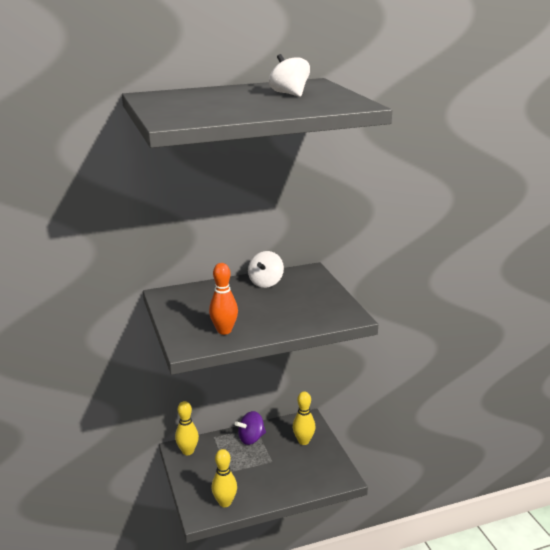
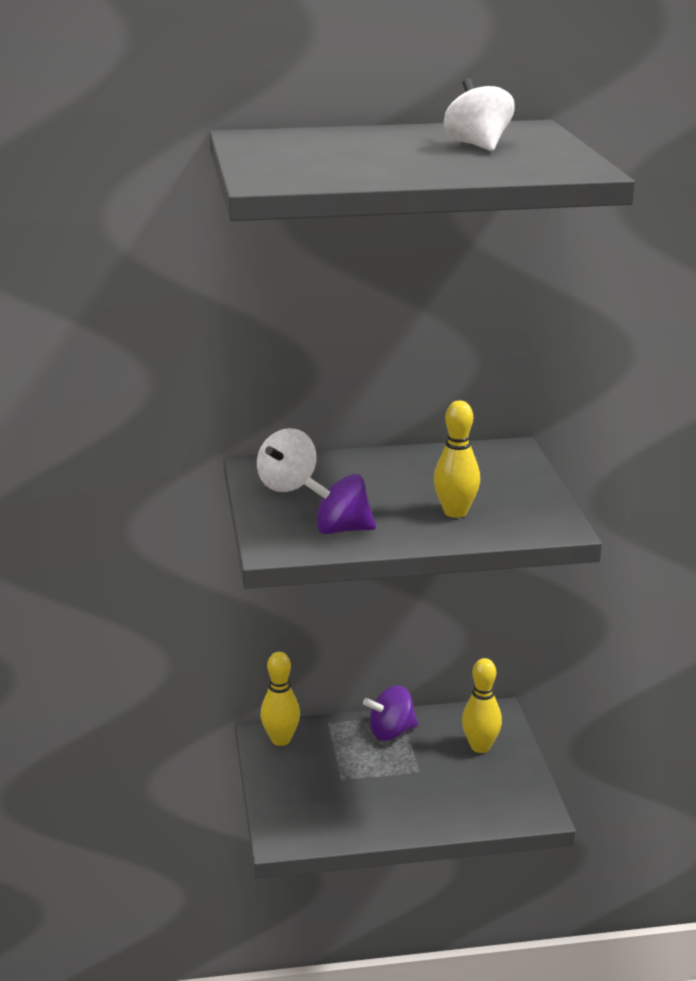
camera: 10 degrees right, 0 degrees up
(224, 331) = (341, 530): orange bowling pin -> purple spinning top
(225, 502) = (327, 824): yellow bowling pin -> yellow bowling pin (455, 512)
(266, 283) = (429, 462): white spinning top -> white spinning top (287, 484)

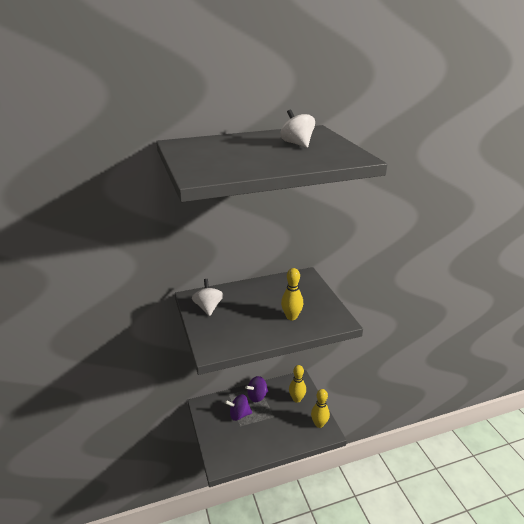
camera: 10 degrees left, 5 degrees up
(281, 740) = (209, 407): yellow bowling pin -> yellow bowling pin (319, 424)
(287, 484) = (208, 307): white spinning top -> white spinning top turned 150 degrees clockwise
(341, 530) = (240, 334): purple spinning top -> purple spinning top (239, 414)

